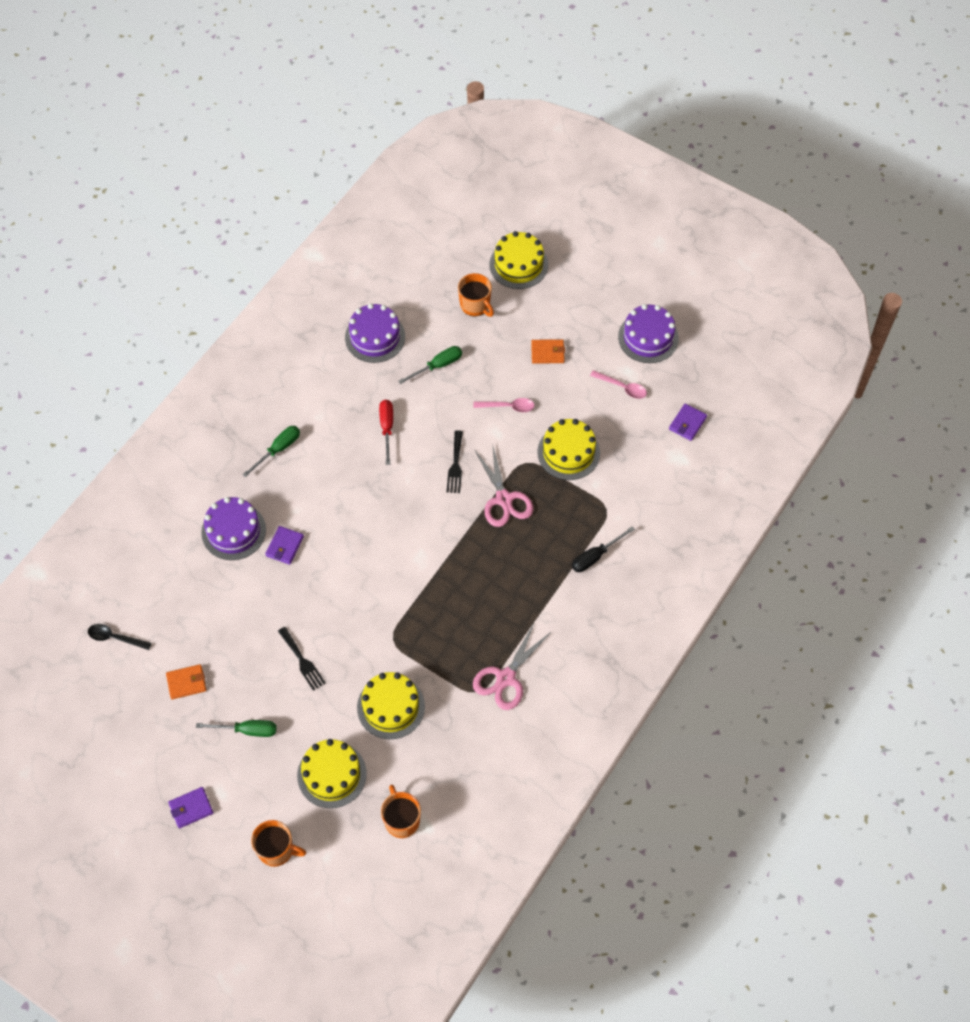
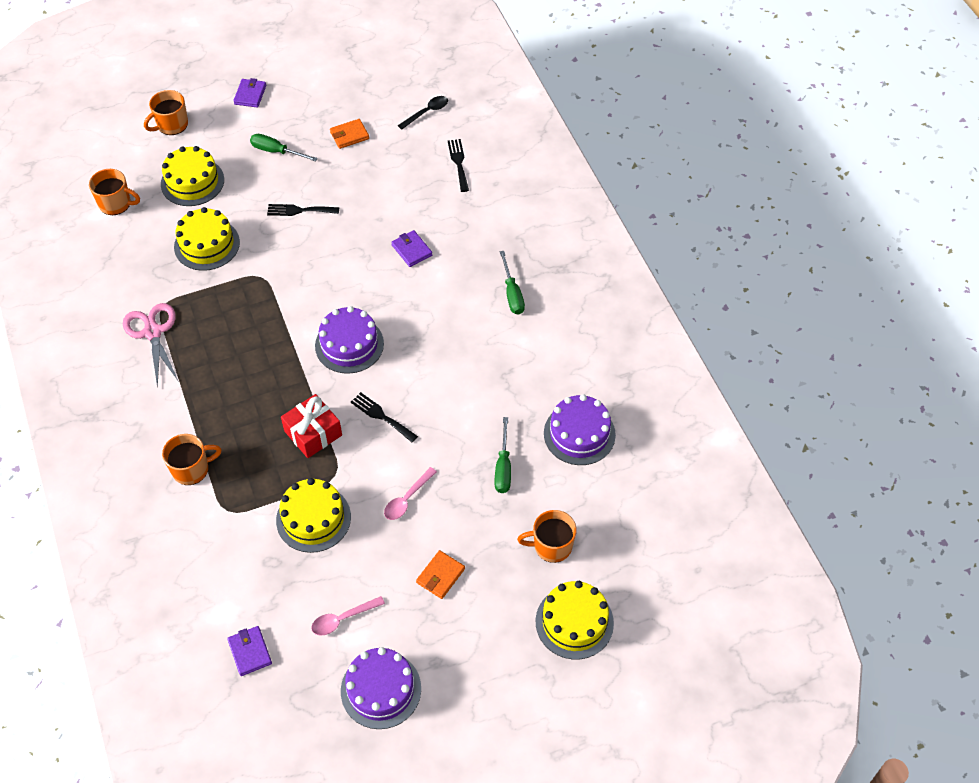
camera: 125 degrees right, 5 degrees down
(161, 573) = (458, 163): none -> black fork
(186, 683) = (349, 135): orange wallet -> orange wallet turned 45 degrees clockwise
(233, 531) = (456, 224): purple cake -> purple cake (349, 344)
(247, 730) = (276, 151): green screwdriver -> green screwdriver turned 75 degrees clockwise
(387, 428) = (467, 385): red screwdriver -> none
(504, 499) = (313, 433): pink scissors -> red gift
(595, 556) = (191, 469): black screwdriver -> orange mug

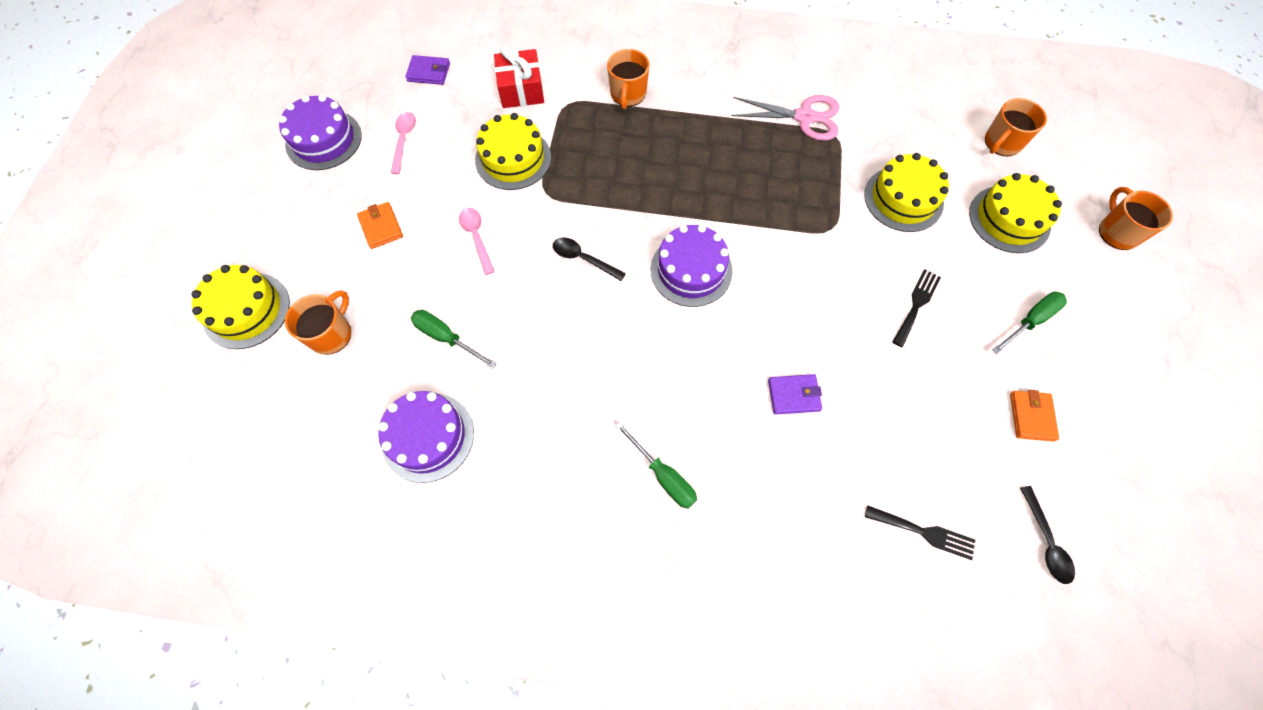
camera: 120 degrees right, 10 degrees up
(250, 95) = (1151, 333): purple wallet -> none
(313, 433) = (603, 195): red gift -> red gift (521, 89)
(381, 416) = (583, 259): black fork -> black spoon
(512, 294) = (663, 476): green screwdriver -> green screwdriver turned 150 degrees counterclockwise

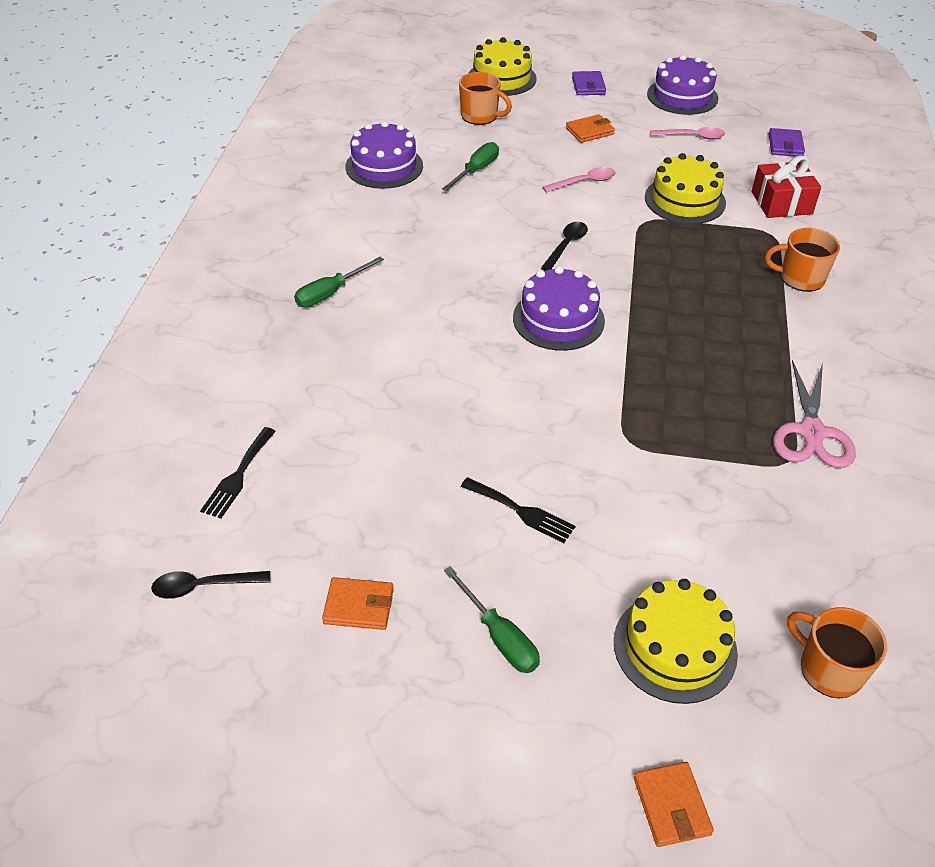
camera: 90 degrees right, 20 degrees down
(793, 395) = (405, 388): purple wallet -> purple wallet (588, 86)
(903, 199) = (690, 522): yellow cake -> none
(1117, 232) = (671, 806): orange mug -> orange wallet

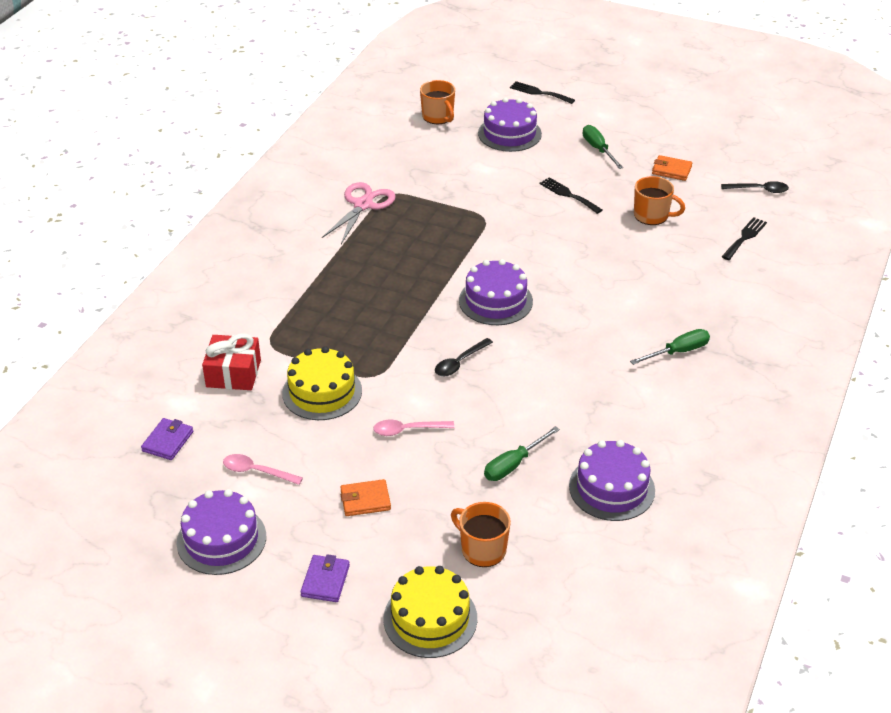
camera: 165 degrees left, 5 degrees down
(671, 806) = (539, 93): orange wallet -> black fork
(675, 647) = (509, 133): yellow cake -> purple cake
(800, 278) = (280, 302): orange mug -> orange mug (652, 215)

